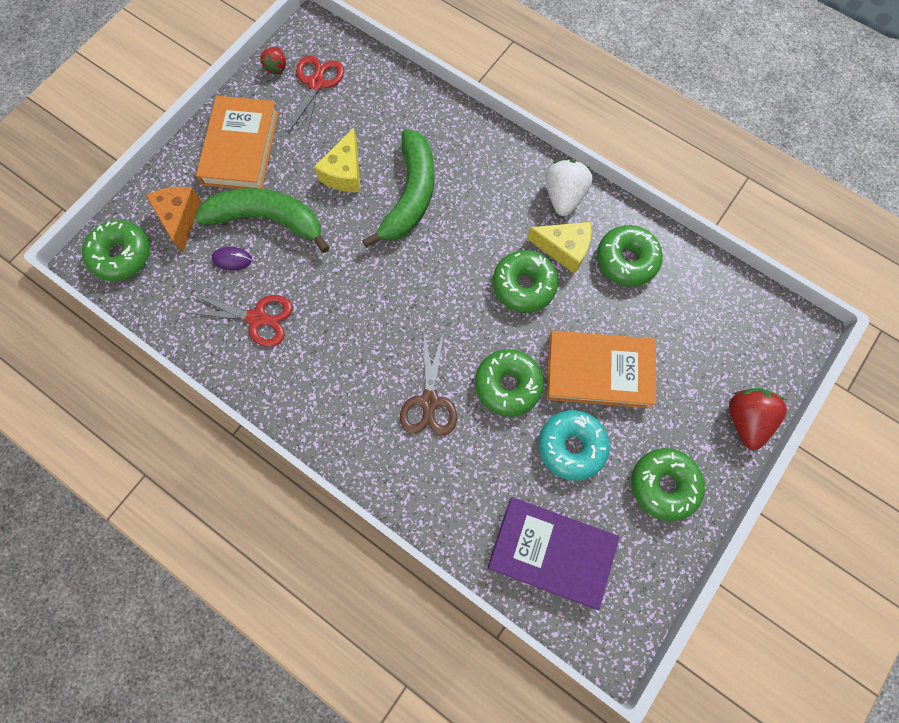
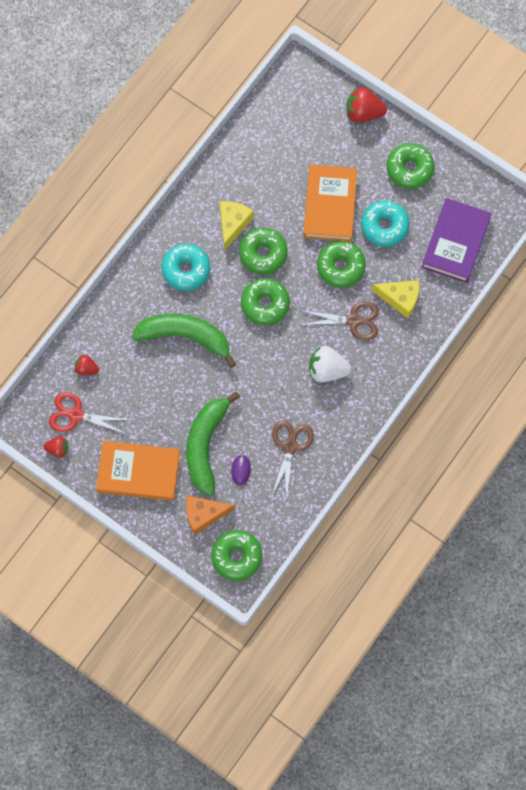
camera: 90 degrees left, 0 degrees up
(257, 318) = (290, 446): red scissors -> brown scissors
(344, 172) = (163, 388): yellow cheese -> yellow cheese (400, 299)
(372, 92) = (86, 368): none -> red strawberry
(499, 195) = (186, 270): none -> turquoise donut
(563, 196) = (187, 222): white strawberry -> white strawberry (327, 370)
(626, 260) = (242, 180): green donut -> green donut (265, 304)

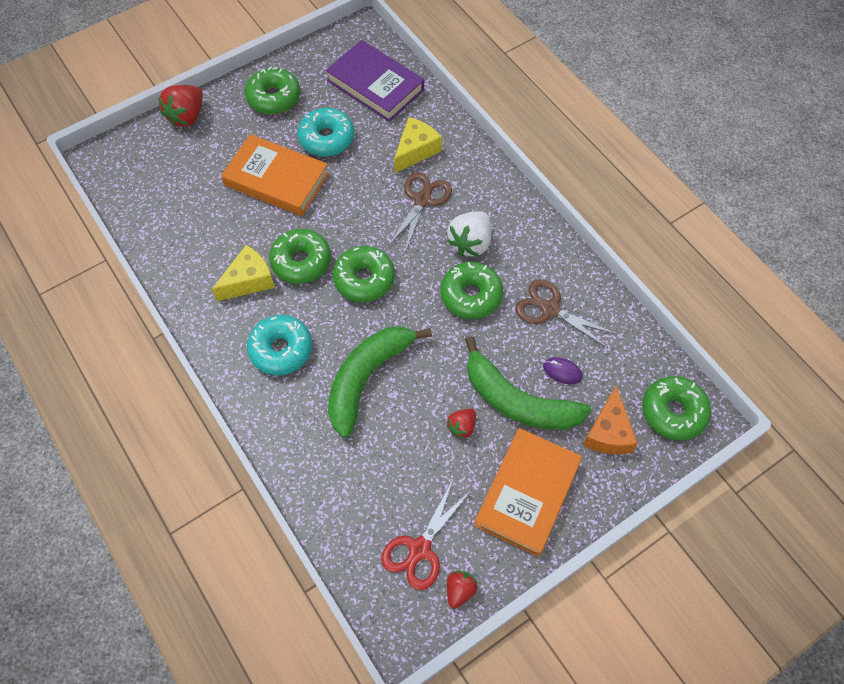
camera: 70 degrees left, 10 degrees down
(86, 368) = (360, 513): red strawberry -> red strawberry (462, 427)
(233, 224) = (249, 280): yellow cheese -> yellow cheese turned 105 degrees clockwise
(341, 267) = (354, 192): green donut -> green donut (471, 295)

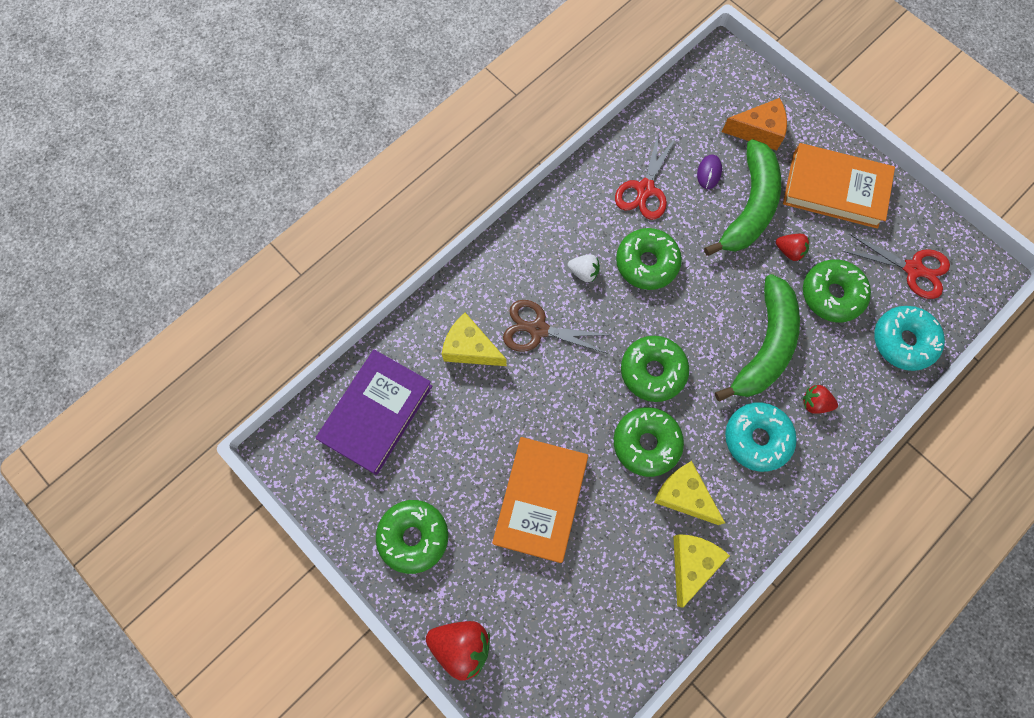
camera: 100 degrees left, 10 degrees up
(192, 274) = (691, 563): none -> yellow cheese
(327, 138) = (469, 454): turquoise donut -> turquoise donut (903, 341)
(367, 378) = (765, 346): green banana -> green banana turned 90 degrees counterclockwise
(459, 590) = (936, 232): red strawberry -> red strawberry (815, 403)
(470, 243) = (584, 272): white strawberry -> white strawberry, size x0.58
(550, 309) = (645, 189): brown scissors -> red scissors
(673, 412) = (724, 82): green donut -> green donut (832, 294)

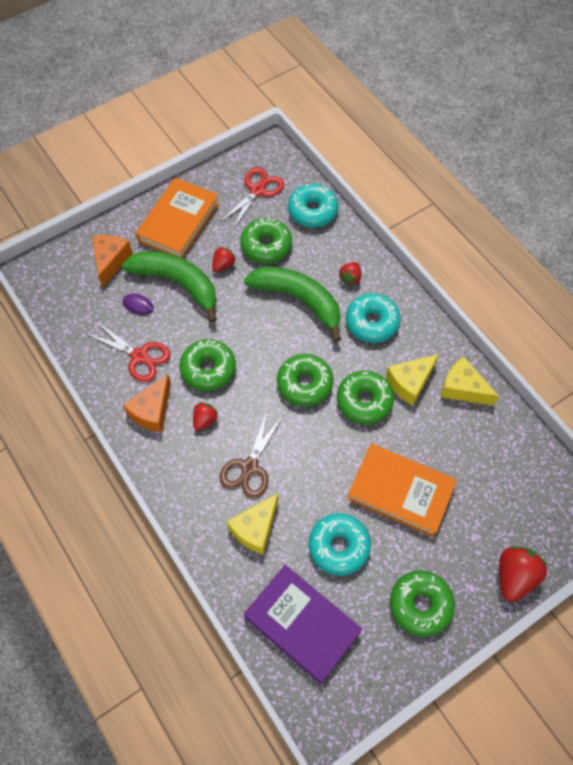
camera: 80 degrees left, 10 degrees down
(465, 439) = (339, 546): none -> turquoise donut
(583, 217) = (152, 411): none -> orange cheese
(584, 272) = (205, 420): white strawberry -> red strawberry

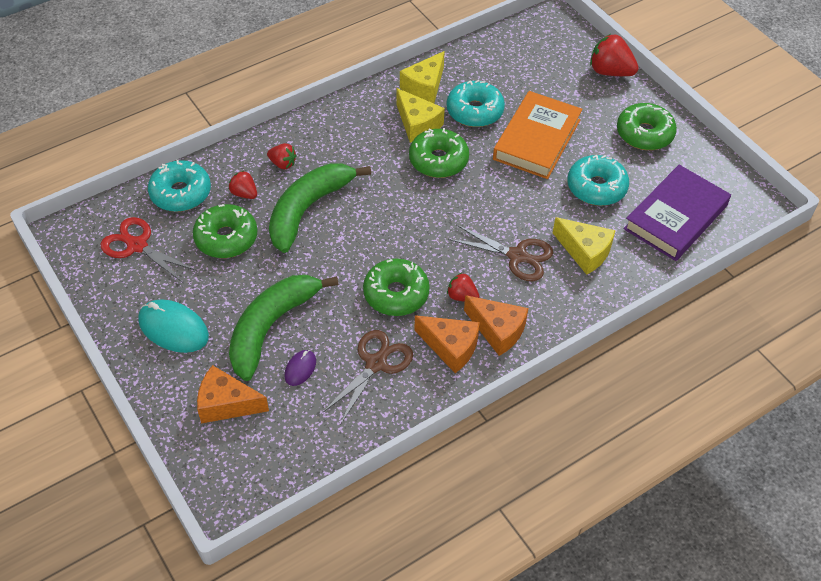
camera: 90 degrees left, 10 degrees down
(139, 356) = (376, 363): red scissors -> brown scissors
(168, 448) = (497, 330): none -> orange cheese
(179, 222) = (173, 328): orange book -> turquoise mouse
(223, 265) = (249, 280): red strawberry -> red strawberry (244, 193)
(304, 384) = (417, 207): green donut -> none
(372, 322) = (343, 149): turquoise donut -> turquoise donut (474, 111)

